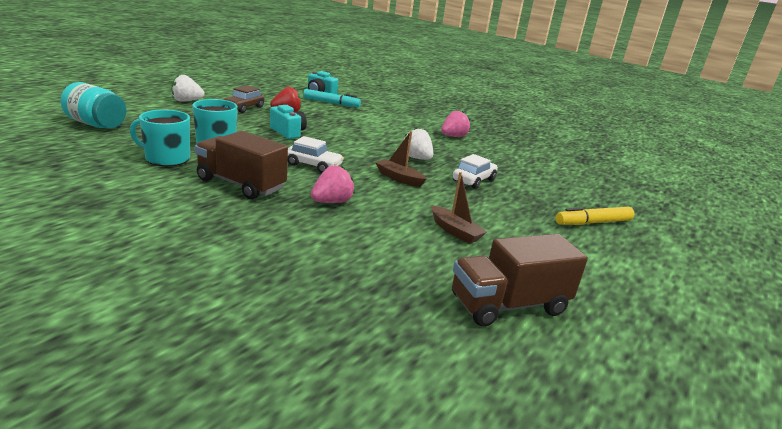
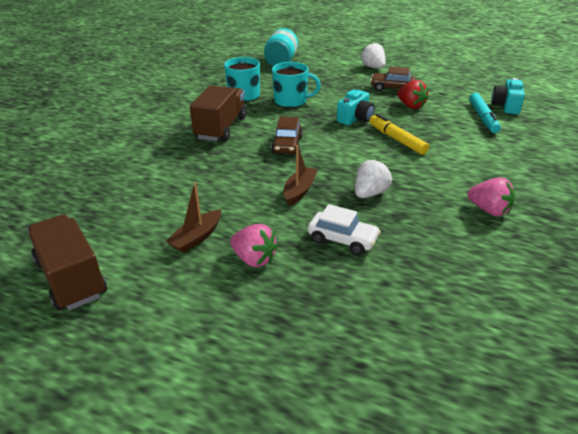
camera: 80 degrees right, 10 degrees up
(313, 165) = (287, 145): white car -> brown car
(332, 202) = (216, 167): pink strawberry -> pink strawberry (254, 259)
(593, 222) = (287, 353): yellow marker -> yellow marker (397, 139)

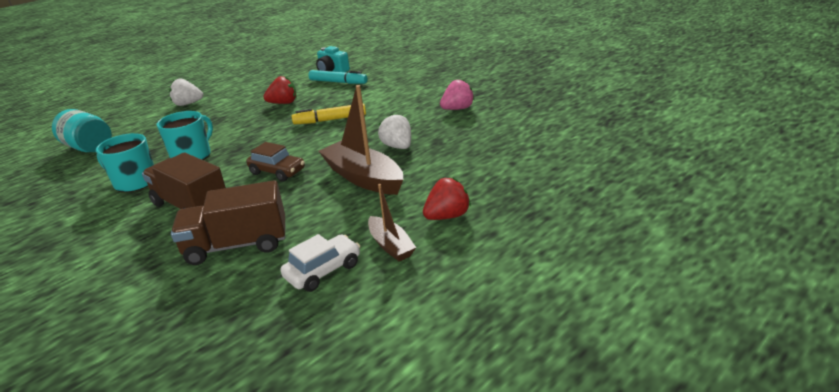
camera: 65 degrees left, 5 degrees down
(71, 278) = (401, 344): brown truck -> brown truck (237, 245)
(254, 259) = (447, 216): pink strawberry -> red strawberry
(299, 191) = (363, 178): brown boat -> brown boat, size x1.79
(342, 239) = (450, 170): white car -> white car (323, 271)
(355, 118) = (272, 130): turquoise camera -> none
(392, 88) = (241, 104): brown car -> none

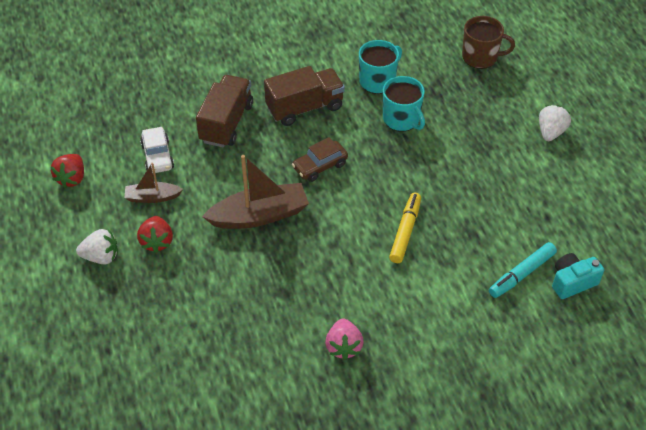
camera: 115 degrees right, 20 degrees up
(89, 148) = (480, 57): turquoise jar -> brown mug
(283, 103) = (488, 207): red strawberry -> red strawberry (72, 178)
(397, 147) = (297, 259): white strawberry -> white strawberry (101, 257)

